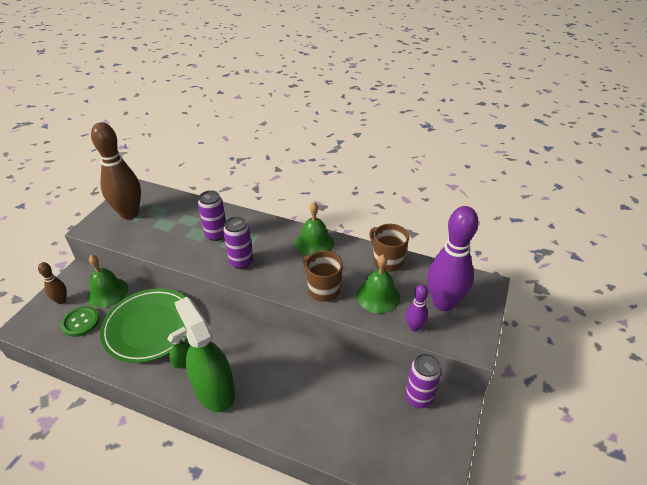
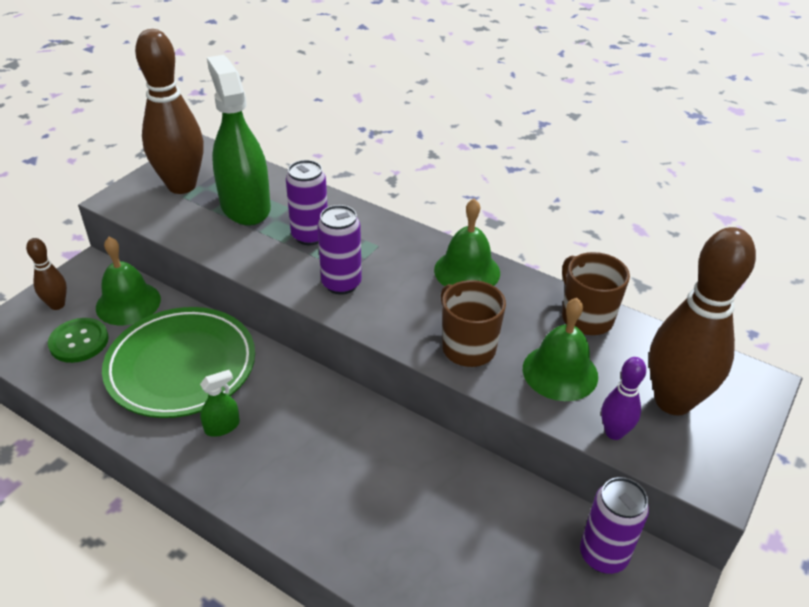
camera: 10 degrees right, 0 degrees up
(214, 390) = (262, 480): green spray bottle -> green spray bottle (245, 206)
(443, 303) = (673, 401): purple bowling pin -> brown bowling pin

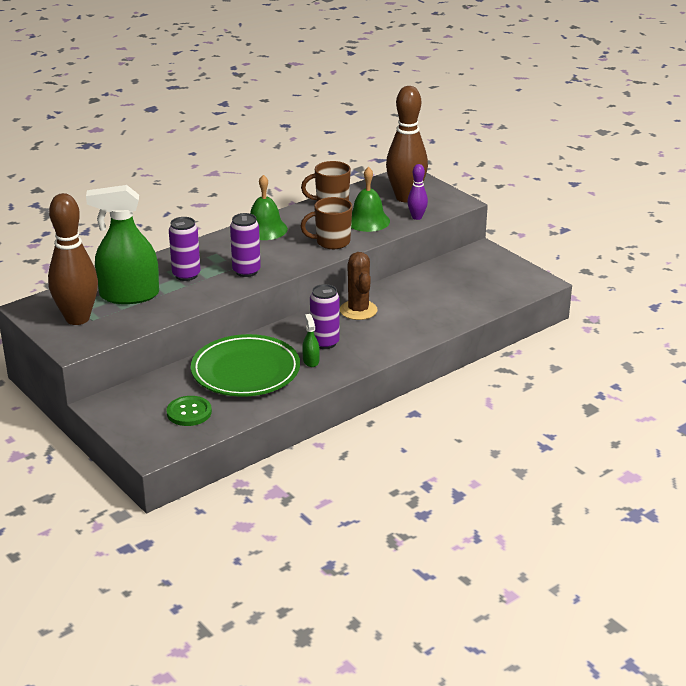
camera: 70 degrees left, 10 degrees down
(57, 305) = (137, 421): brown bowling pin -> none
(128, 303) = (159, 389): green bell -> none
(379, 445) = (358, 310): none -> brown cactus
(603, 555) = (463, 263): purple can -> purple can (325, 343)

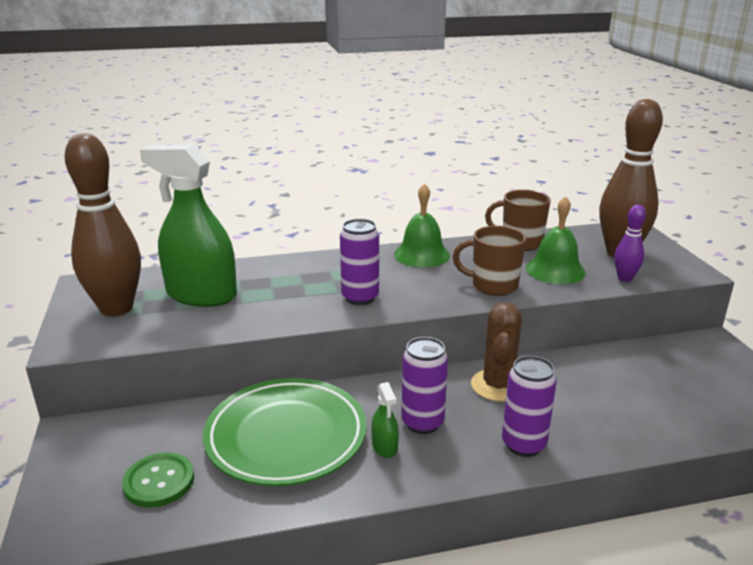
camera: 25 degrees right, 5 degrees down
(186, 275) = (287, 286): purple can -> purple can (523, 444)
(311, 361) = (384, 447): green spray bottle -> green spray bottle turned 150 degrees clockwise

